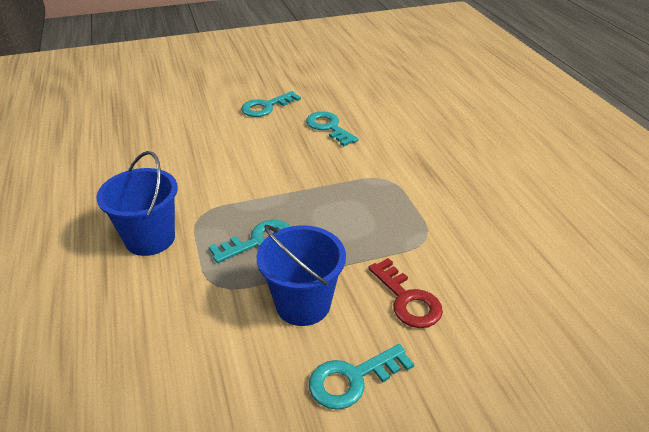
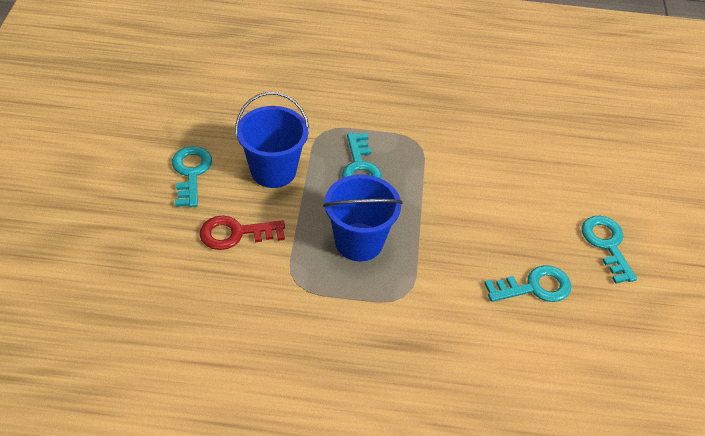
camera: 110 degrees right, 10 degrees up
(150, 239) = (400, 107): blue bucket -> blue bucket (359, 242)

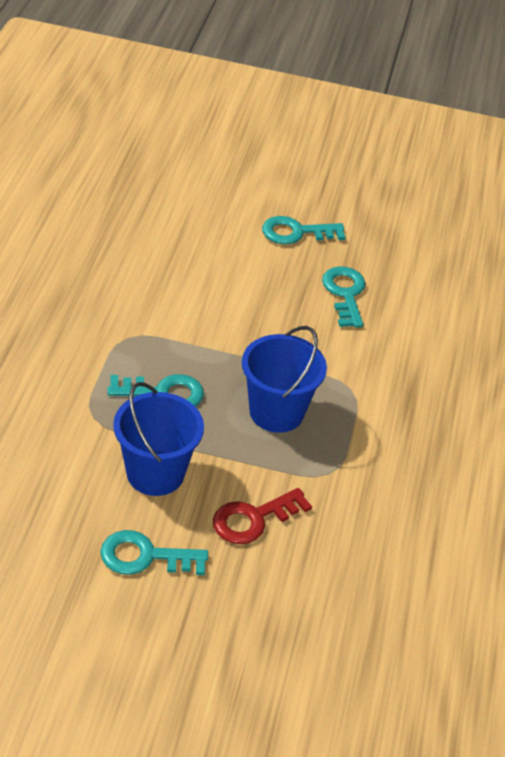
camera: 85 degrees left, 5 degrees down
(236, 233) = (254, 519): red key -> red key turned 60 degrees clockwise

